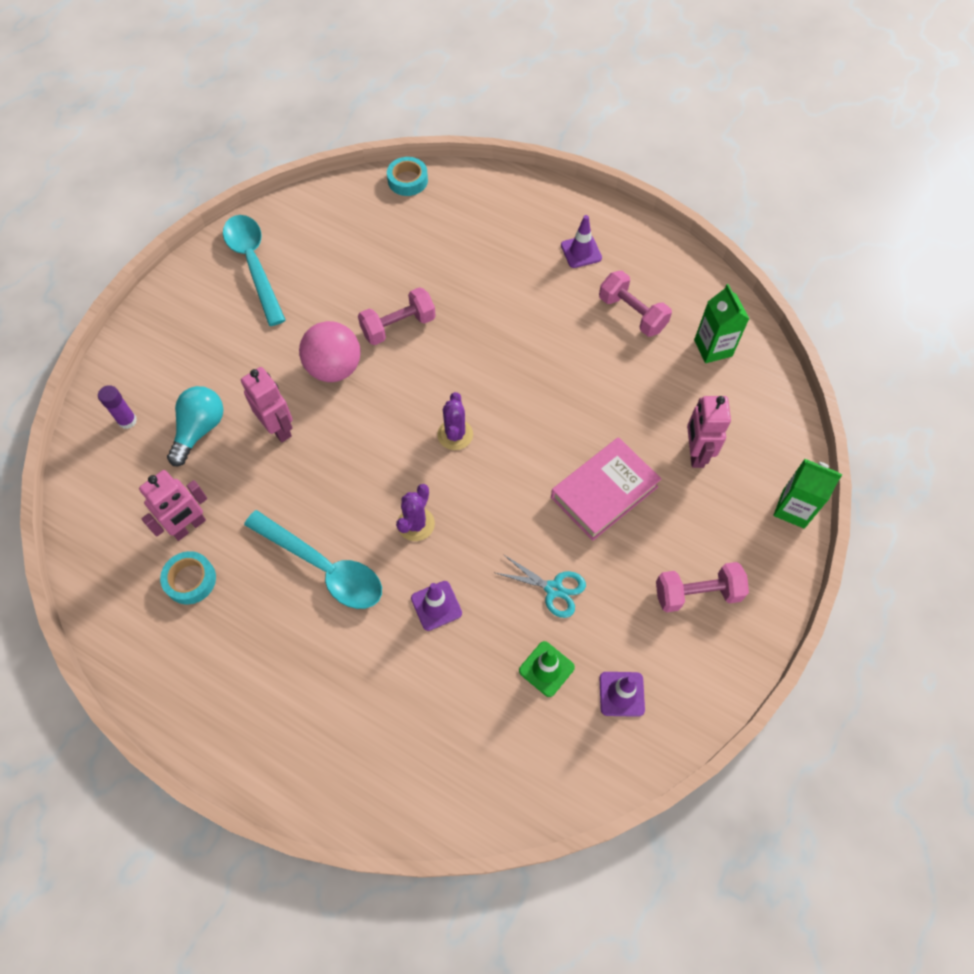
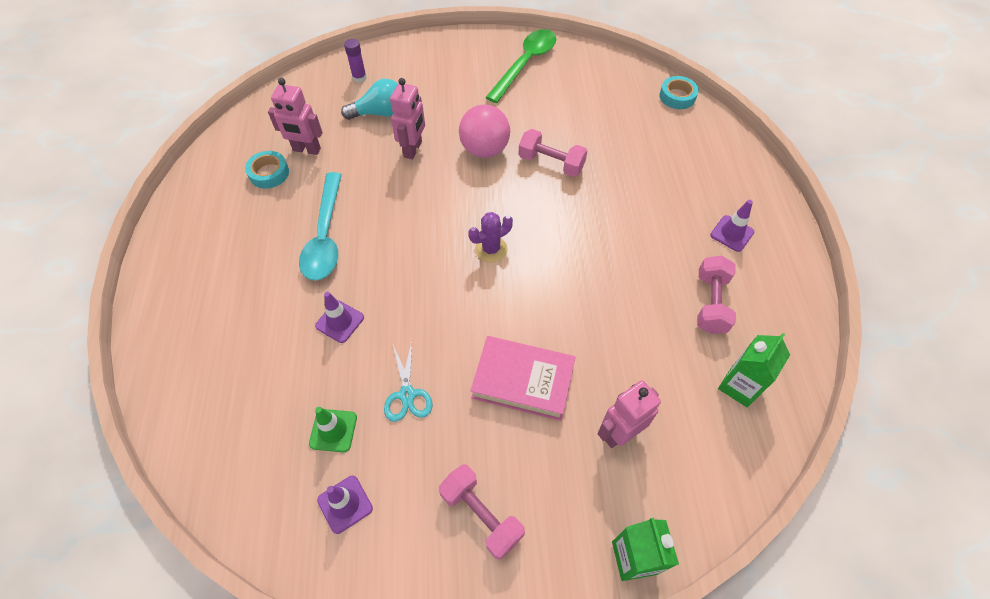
camera: 55 degrees right, 5 degrees down
(254, 265) = (525, 64): turquoise spoon -> green spoon
(416, 524) = (397, 269): purple cactus -> none

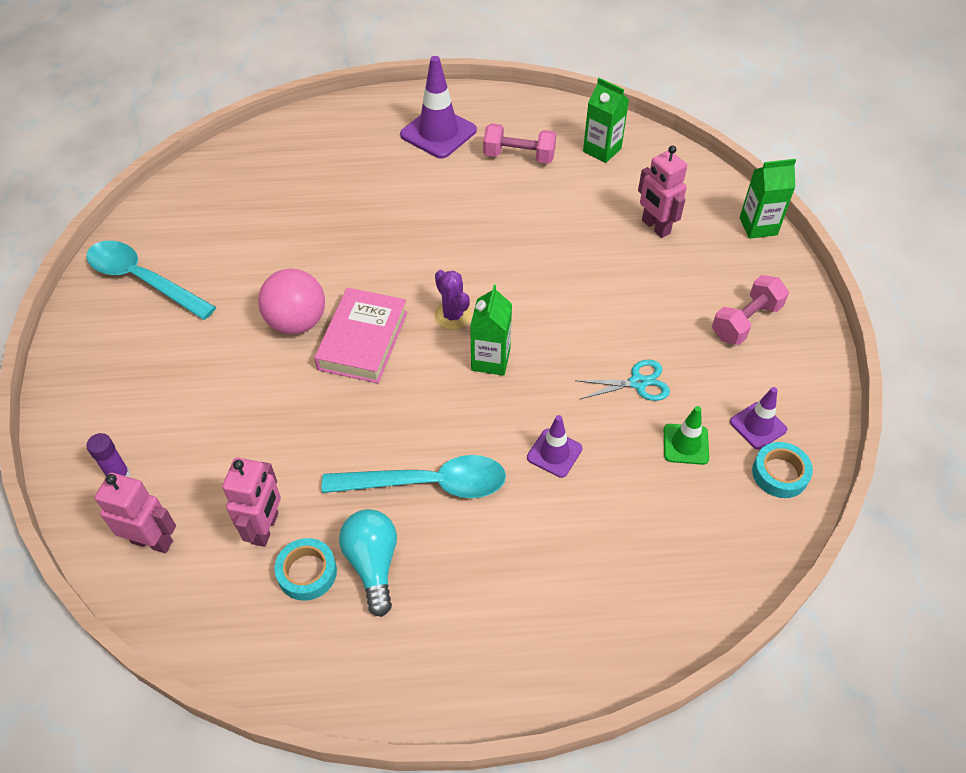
camera: 90 degrees left, 5 degrees down
(380, 113) = (205, 442): turquoise light bulb -> turquoise light bulb (373, 564)
(413, 149) = (285, 397): pink robot -> pink robot (152, 541)
(441, 277) = (490, 360): none -> green carton
(523, 381) = (612, 291): pink book -> pink book (363, 340)
(525, 64) = (143, 280): green spoon -> turquoise spoon
(551, 163) = (328, 260): pink dumbbell -> none
(677, 96) = (238, 148): turquoise tape -> turquoise tape (780, 474)
(732, 233) = (438, 133): purple traffic cone -> purple traffic cone, size x1.75

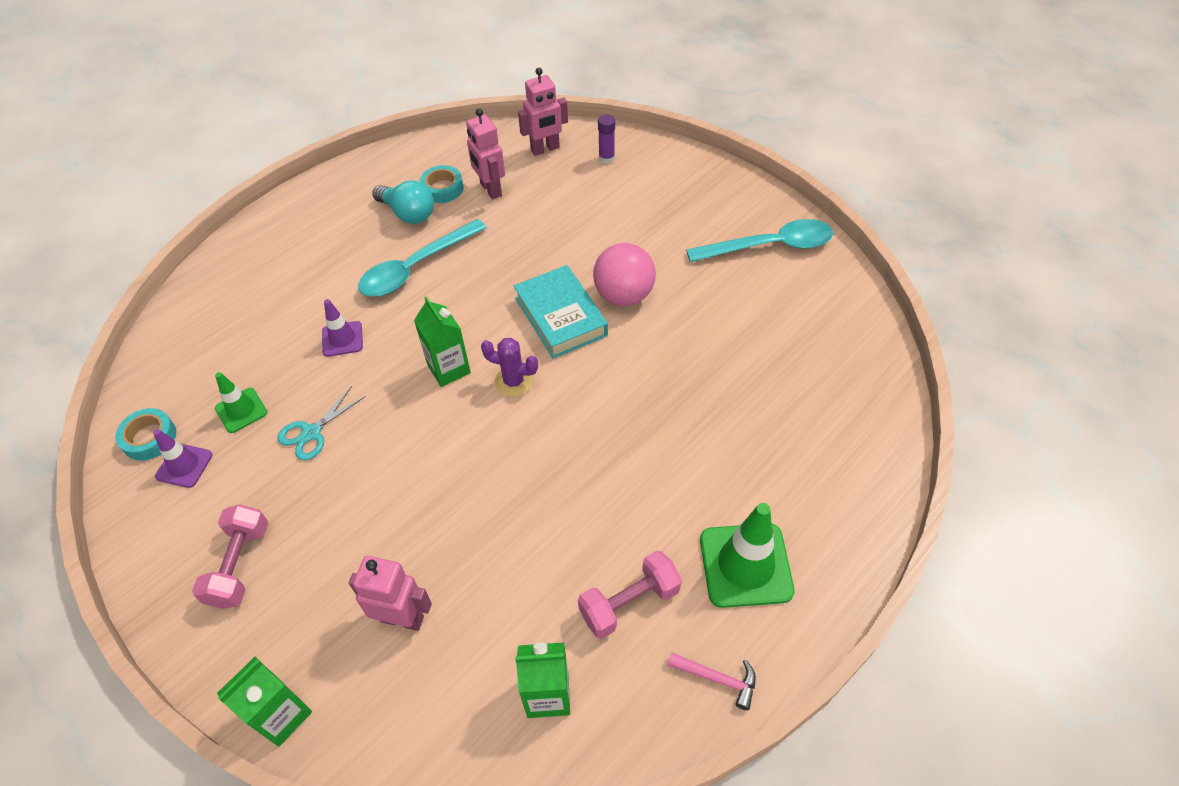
camera: 140 degrees right, 0 degrees up
(363, 340) = (561, 316): pink book -> turquoise book
(438, 133) = (745, 565): purple traffic cone -> green traffic cone
(510, 107) = (717, 679): none -> pink hammer

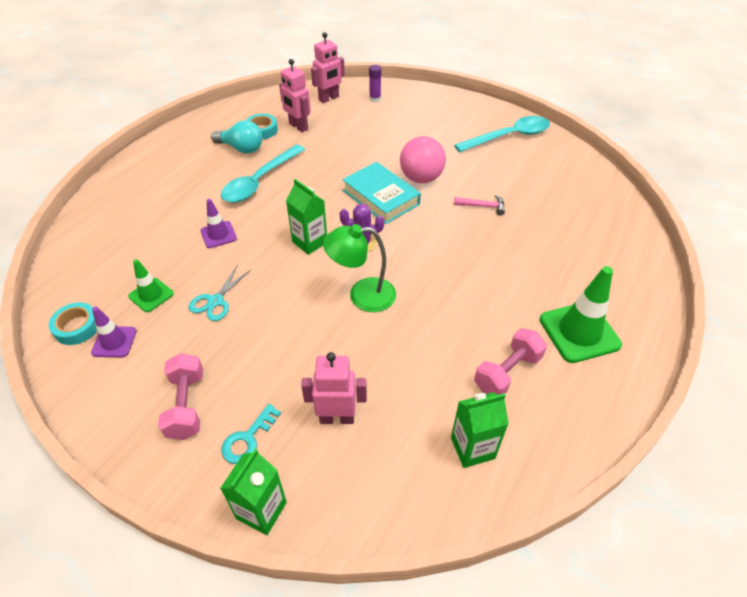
camera: 15 degrees left, 5 degrees down
(294, 623) = (248, 439): none -> turquoise key
(488, 458) = (362, 295): none -> green lamp
(717, 679) = (592, 410): pink hammer -> pink hammer (482, 206)

